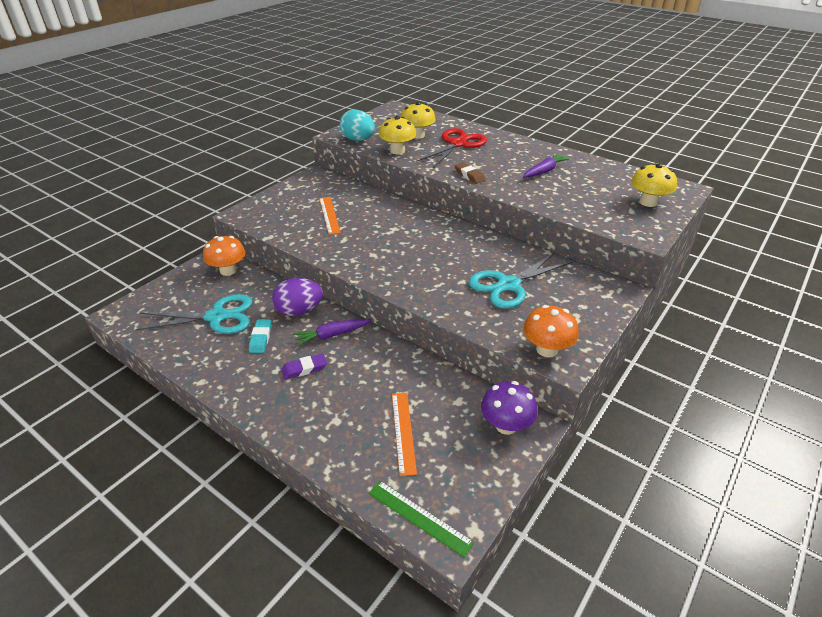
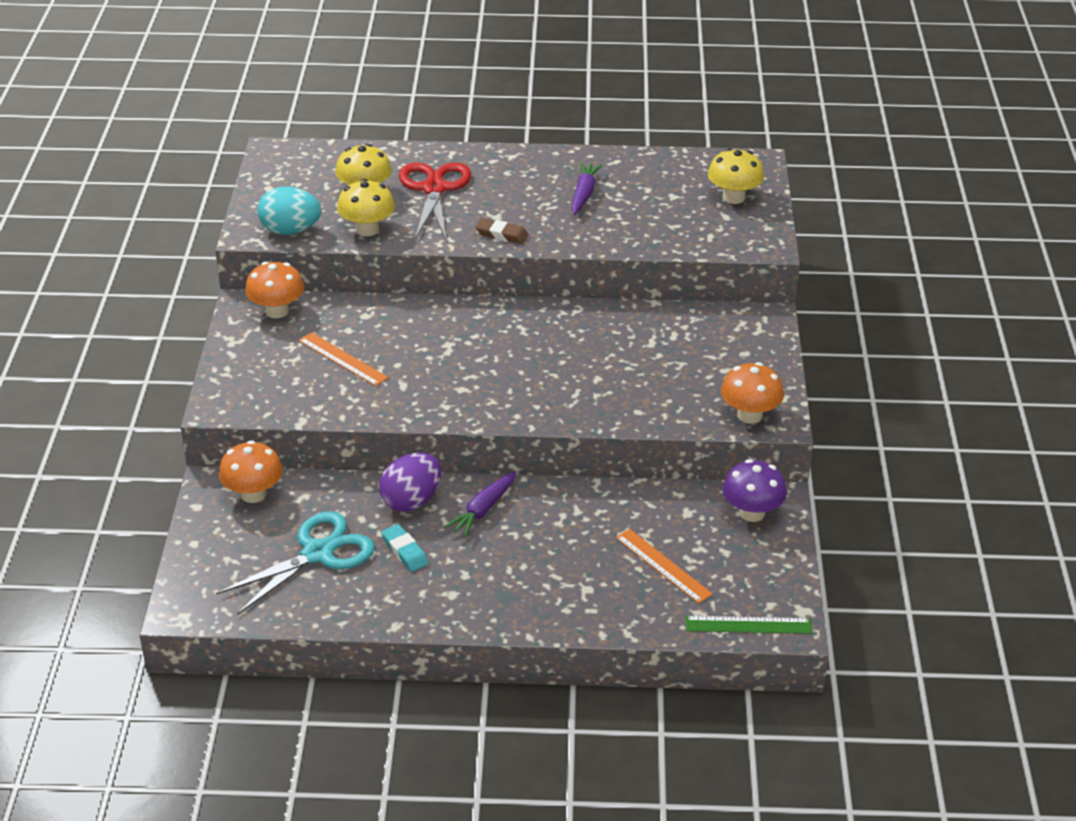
camera: 35 degrees left, 0 degrees up
(304, 369) = (495, 558): purple eraser -> none
(327, 181) = (277, 311): none -> orange mushroom
(508, 285) = (650, 361): turquoise scissors -> none

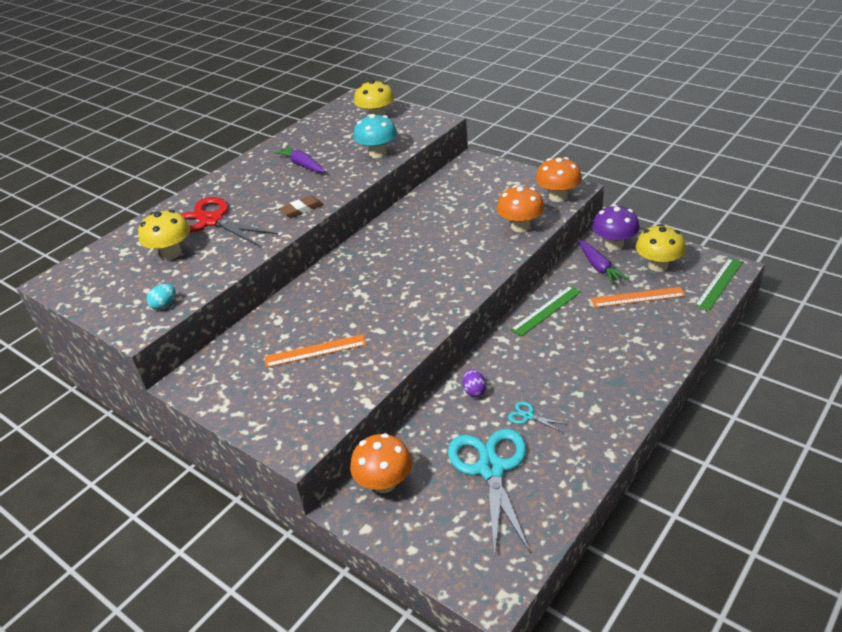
camera: 50 degrees left, 0 degrees up
(277, 311) = (215, 366): orange mushroom -> orange mushroom (520, 226)
(290, 231) = (164, 305): turquoise egg -> turquoise egg, size x0.51
(367, 229) = (216, 266): yellow mushroom -> yellow mushroom (658, 266)
(405, 551) = (528, 416): turquoise eraser -> turquoise scissors
(411, 501) = (474, 391): purple egg -> purple egg, size x0.51
(483, 510) = (515, 358): purple carrot -> purple carrot (599, 267)
(579, 503) = (546, 310): none -> green ruler
(655, 234) = (377, 153): none -> turquoise mushroom

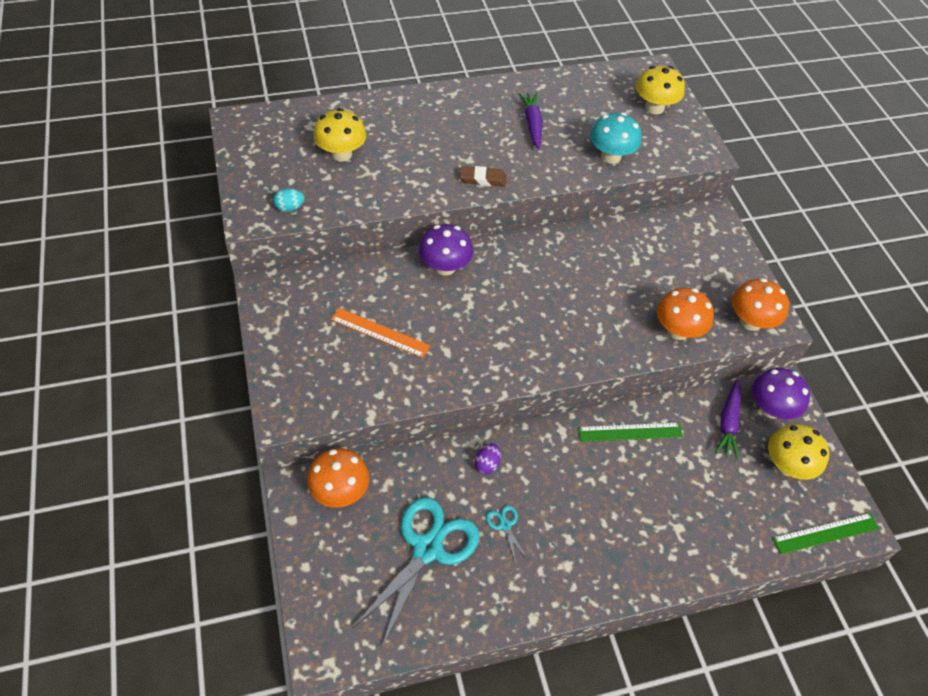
camera: 30 degrees right, 15 degrees up
(211, 221) = (401, 139): red scissors -> none
(320, 286) = (445, 267): none -> purple mushroom
(637, 297) = (728, 484): orange ruler -> none

